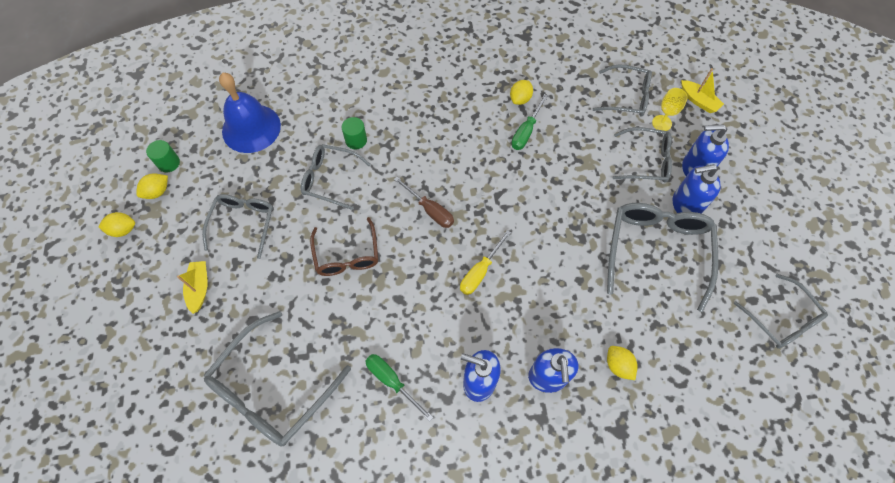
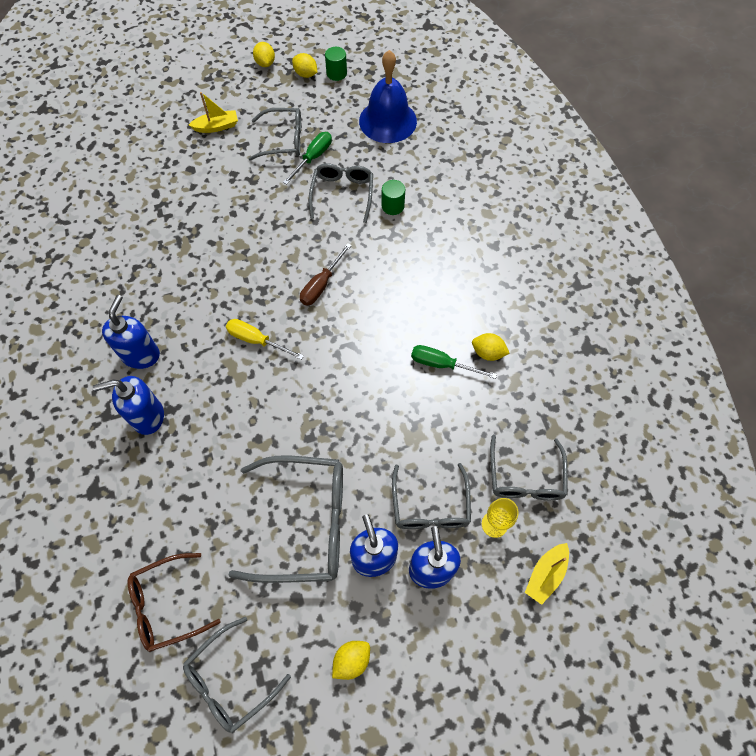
camera: 80 degrees right, 0 degrees up
(271, 390) = (129, 197): grey glasses -> none
(347, 256) = (260, 224): brown glasses -> brown glasses (166, 605)
(392, 381) = (139, 283): green screwdriver -> green screwdriver (313, 158)
(618, 365) = (162, 485): yellow lemon -> yellow lemon (351, 660)

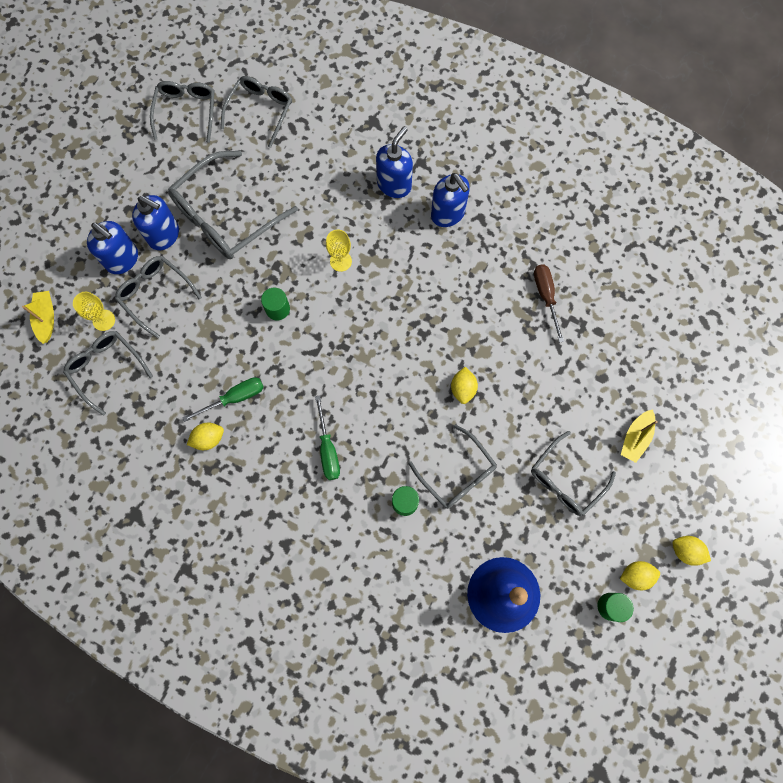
camera: 135 degrees right, 10 degrees up
(166, 605) = (261, 110): brown glasses -> grey glasses
(257, 340) = (383, 294): yellow screwdriver -> none
(258, 394) = (340, 261): none -> yellow goblet
(313, 158) = (521, 486): green screwdriver -> green screwdriver (328, 449)
(321, 285) = (385, 378): brown screwdriver -> brown screwdriver (546, 297)
(344, 401) = (277, 309): none -> green cylinder
(351, 660) = (127, 176): yellow lemon -> yellow lemon (463, 389)

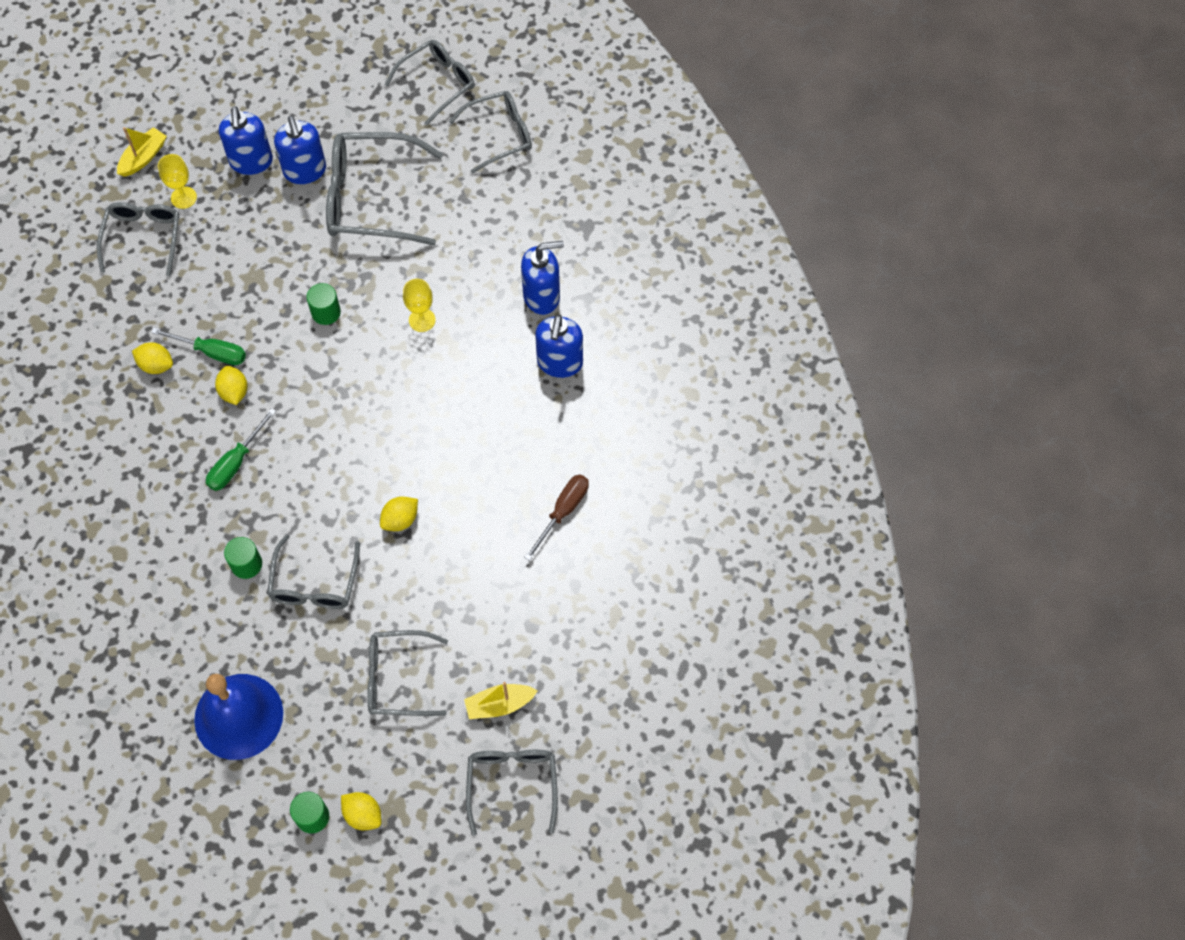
camera: 45 degrees right, 10 degrees down
(155, 294) = (245, 212): grey glasses -> grey glasses (512, 783)
(685, 551) = (429, 840): yellow lemon -> yellow lemon (234, 392)

